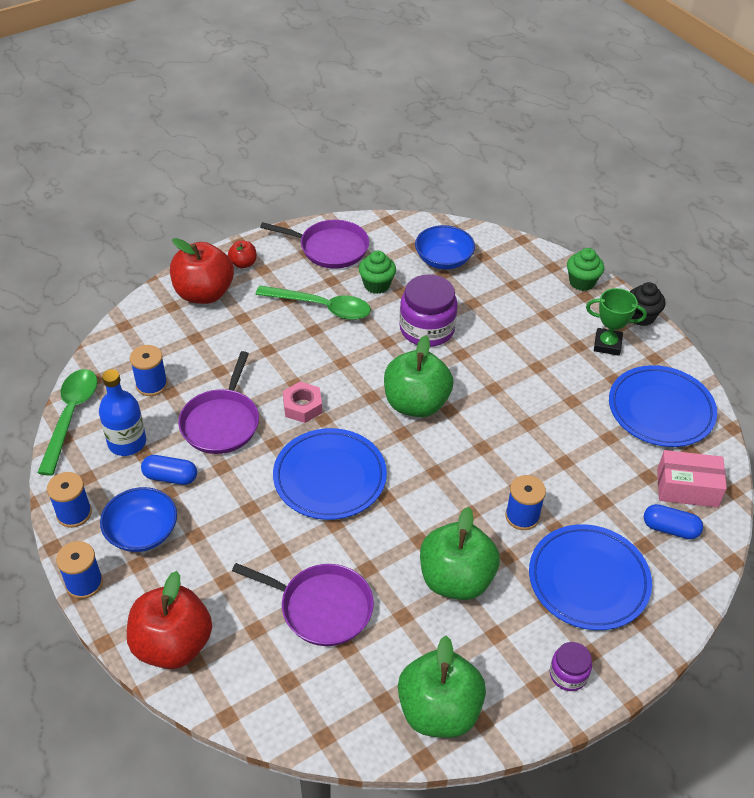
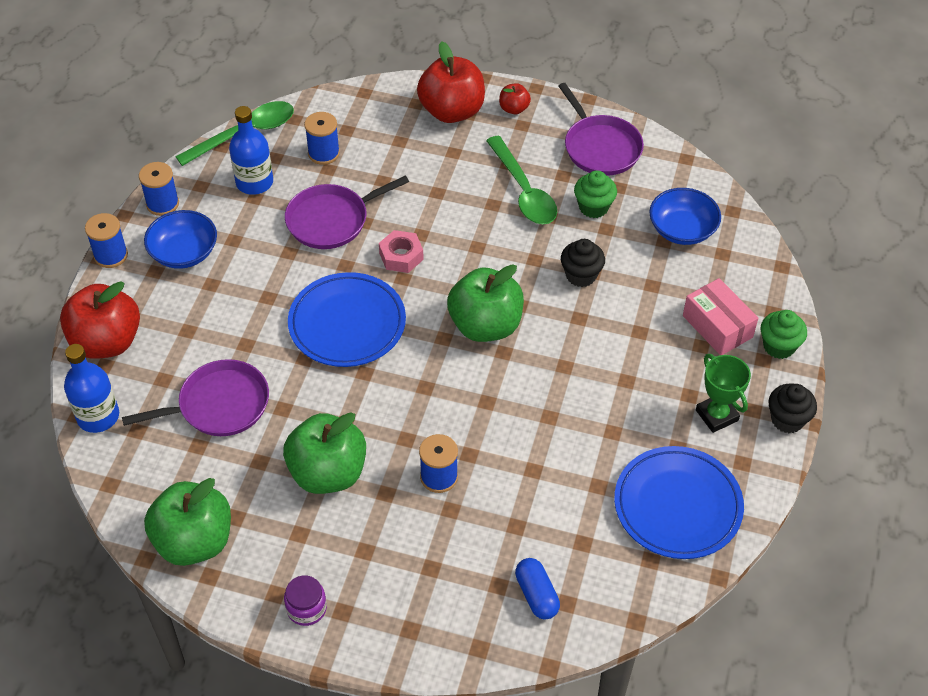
camera: 50 degrees right, 5 degrees up
(170, 477) = (248, 230): blue capsule -> none
(244, 701) = (98, 416): none -> blue bottle
(321, 607) = (219, 405): purple pan -> purple pan turned 90 degrees counterclockwise
(427, 329) = (581, 275): purple jar -> black cupcake
(588, 580) = (417, 566): blue plate -> none
(687, 488) = (600, 581): pink box -> pink box (717, 326)

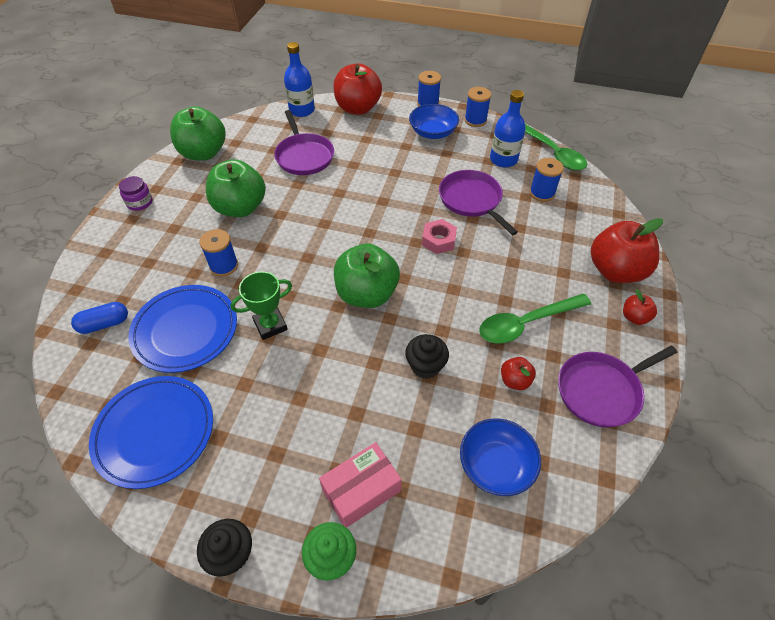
camera: 90 degrees right, 0 degrees up
(347, 324) = (370, 212): blue plate -> blue plate (185, 330)
(593, 207) = (515, 380): green cupcake -> red apple
(717, 415) = (248, 478): green trophy -> green trophy (270, 325)

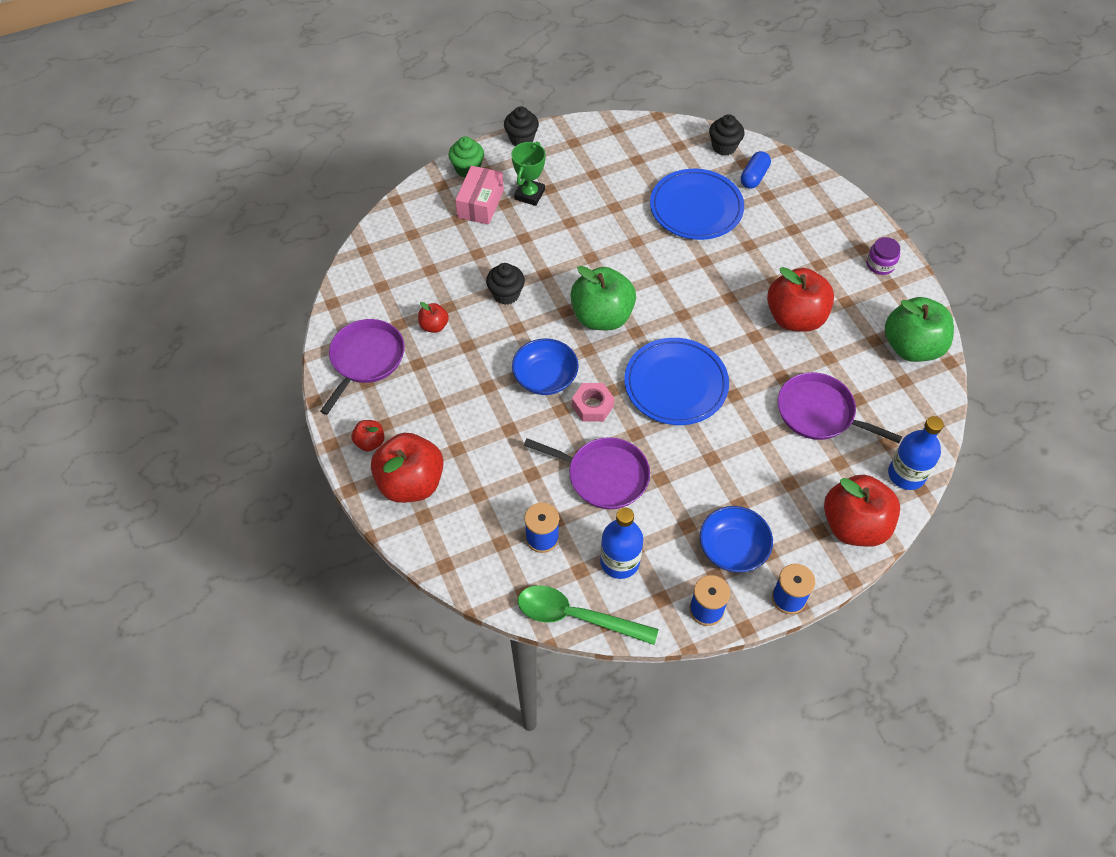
camera: 140 degrees right, 5 degrees up
(79, 372) = (724, 147): none -> black cupcake
(155, 432) = (633, 153): blue plate -> blue plate (676, 384)
(224, 266) = (735, 264): blue spool -> none
(240, 208) = (795, 318): green apple -> red apple
(270, 325) = (644, 249): green trophy -> green trophy (529, 194)
(496, 465) = (409, 266): blue bowl -> blue bowl (545, 377)
(526, 323) = (456, 376): green spoon -> none

